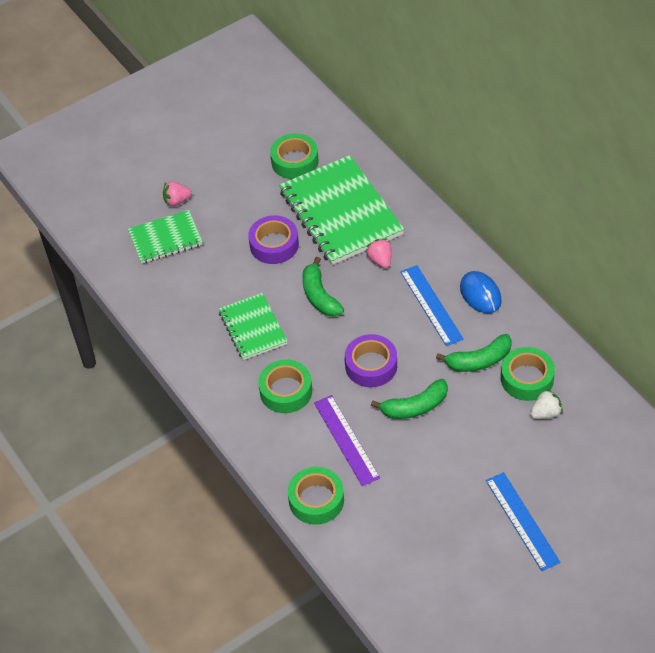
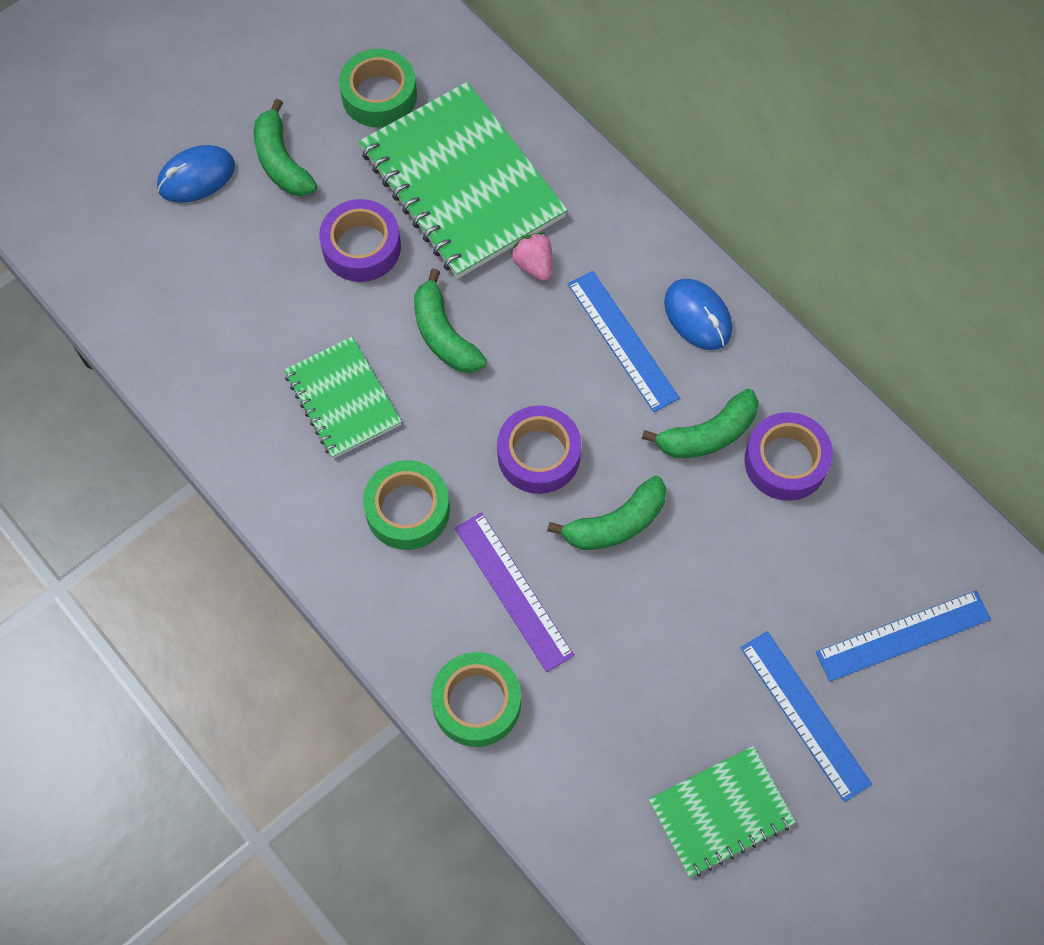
camera: 10 degrees left, 15 degrees up
(165, 238) = (185, 246): green notebook -> green notebook (721, 812)
(177, 201) = (196, 177): pink strawberry -> blue mouse
(230, 195) = (281, 162): none -> green banana
(527, 378) = (785, 461): green tape -> purple tape
(545, 413) = (821, 520): white strawberry -> none
(591, 481) = (903, 636): none -> blue ruler

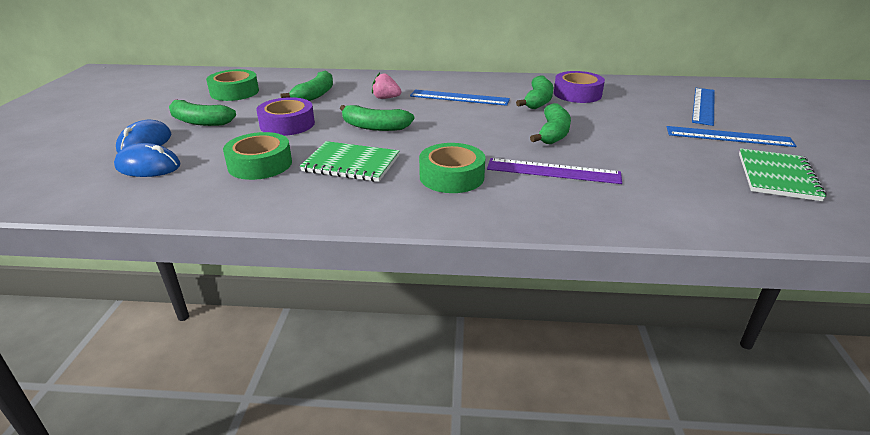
camera: 45 degrees left, 35 degrees down
(462, 183) = (315, 95): green notebook -> green banana
(476, 703) = (616, 213): green tape -> green tape (260, 164)
(539, 455) = (482, 134): purple tape -> none
(697, 316) = (477, 83): blue mouse -> blue mouse (148, 166)

